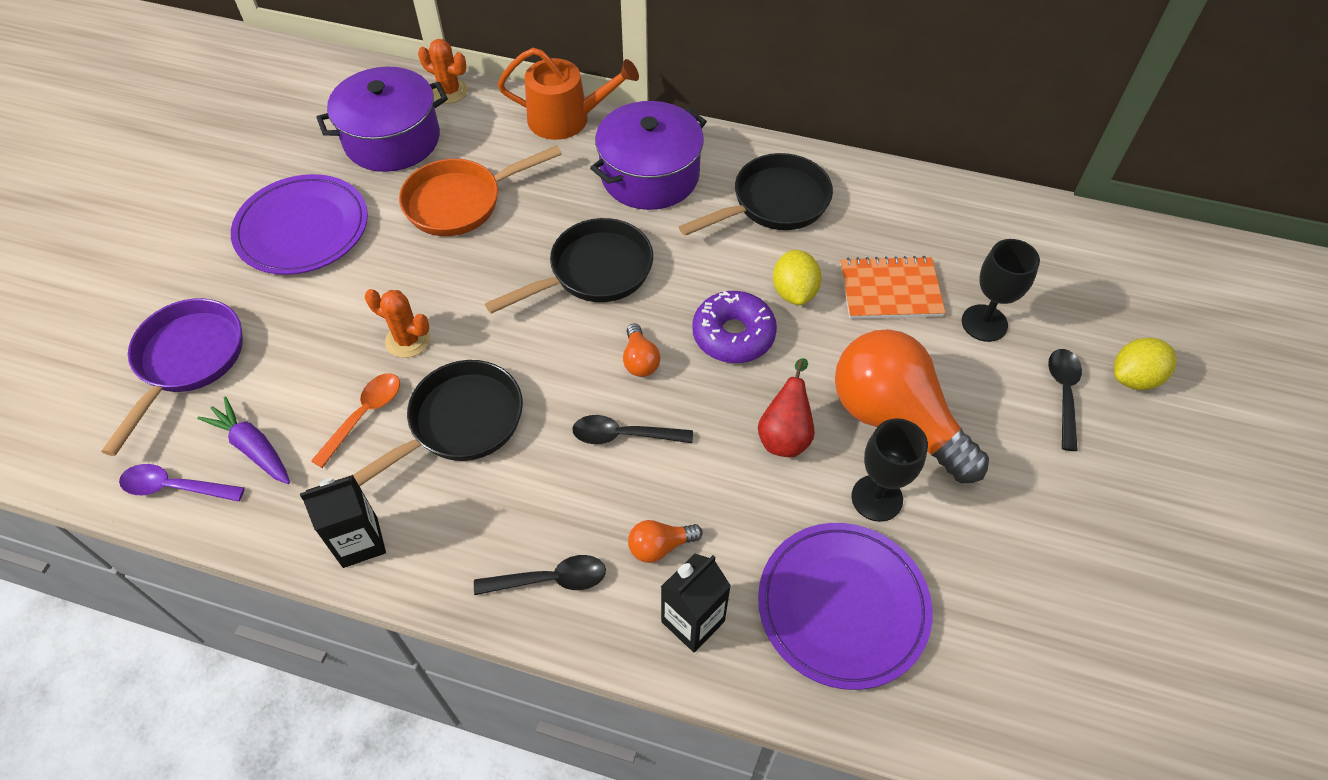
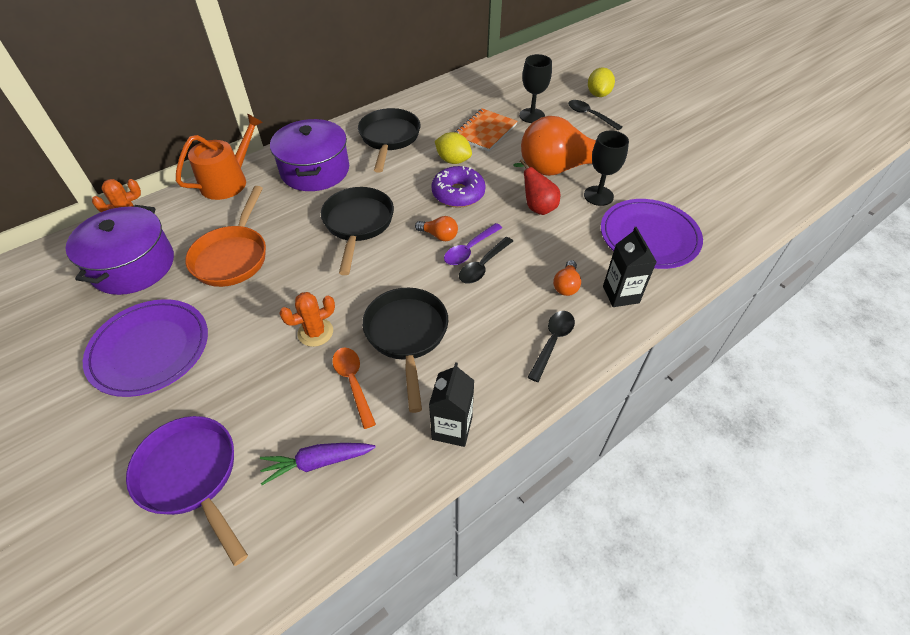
camera: 55 degrees left, 5 degrees down
(175, 487) = (306, 532): purple spoon -> purple spoon (469, 249)

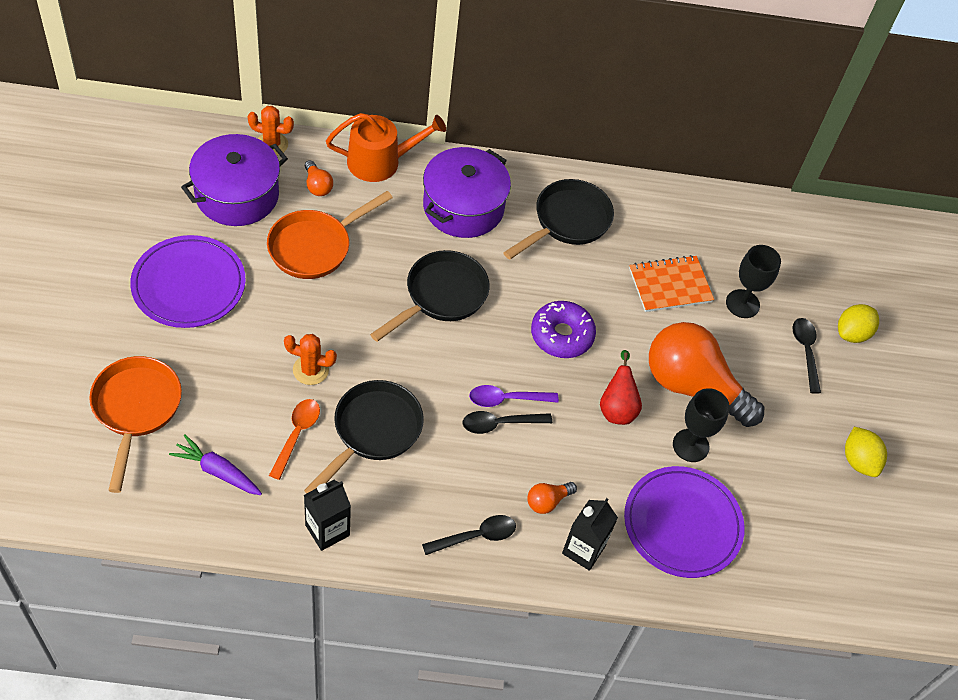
camera: 35 degrees right, 5 degrees up
(192, 476) = (136, 409): purple pan -> orange pan
(439, 236) = (496, 364): orange light bulb -> orange light bulb (317, 186)
(453, 160) = (599, 295): yellow lemon -> yellow lemon (859, 461)

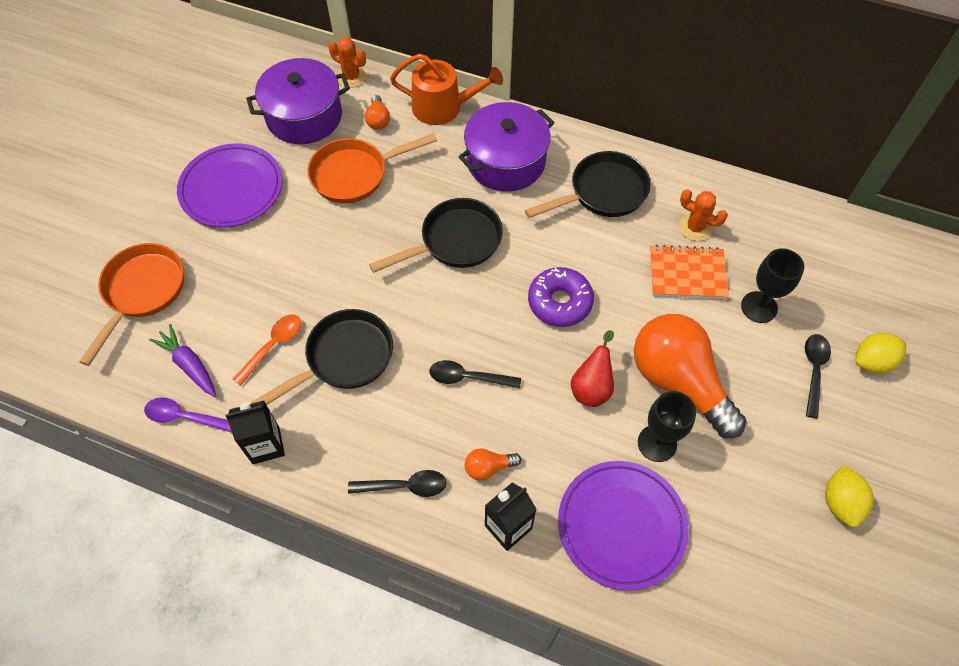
camera: 25 degrees right, 5 degrees up
(310, 370) = (308, 287): orange cactus -> orange cactus (695, 228)
(507, 399) = (483, 354): purple spoon -> purple spoon (185, 417)

